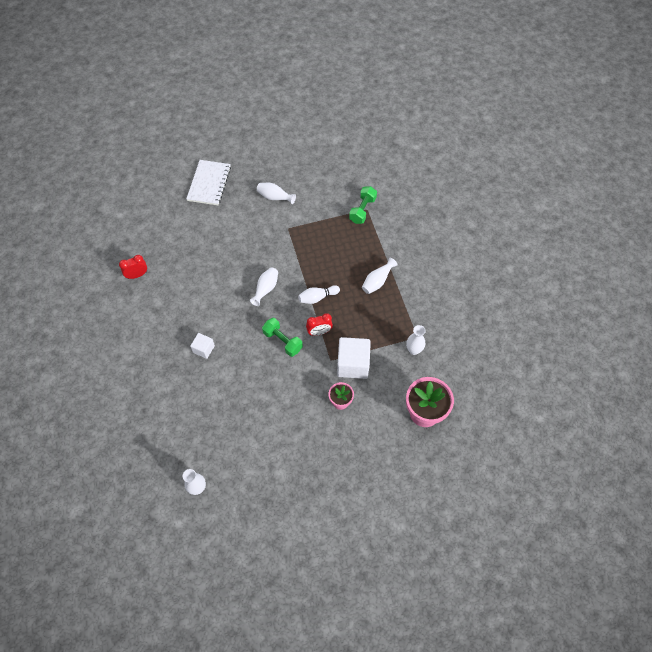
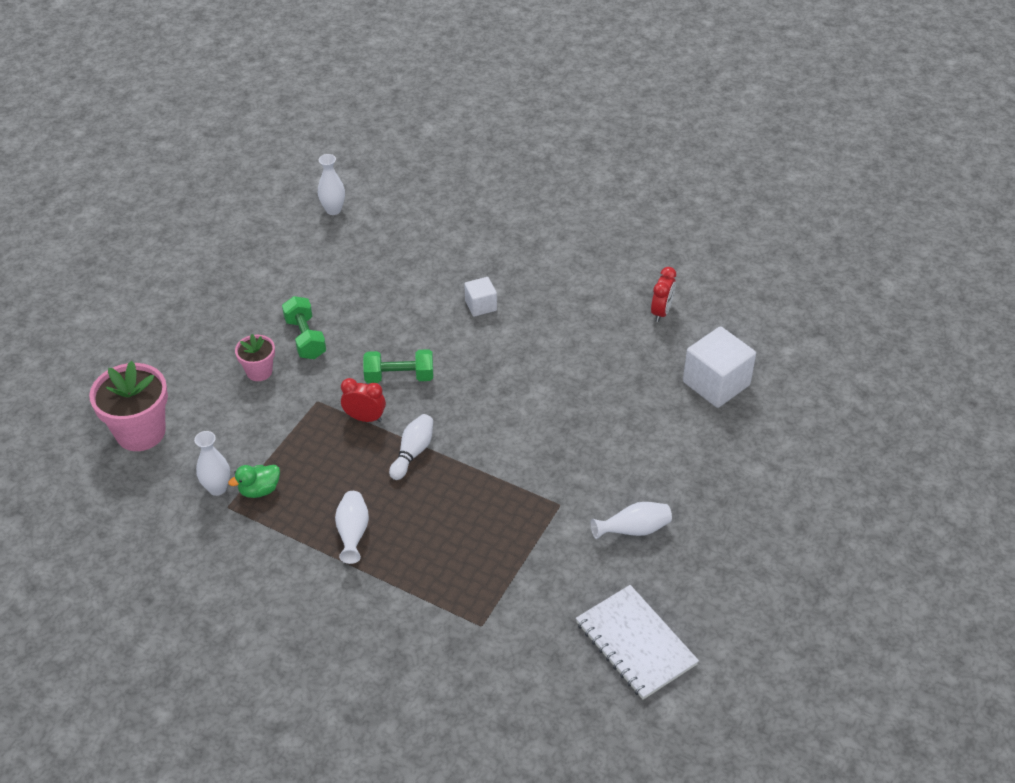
camera: 135 degrees right, 15 degrees down
(209, 183) = (746, 474): white notebook -> white notebook (636, 643)
(266, 289) = (490, 412): white vase -> none
(319, 332) = (365, 418): red clock -> red clock turned 75 degrees clockwise
(353, 364) = (283, 416): white cube -> white cube (716, 383)
(362, 210) = (486, 618): green dumbbell -> green dumbbell (305, 338)
(397, 334) = (259, 490): none -> green duck

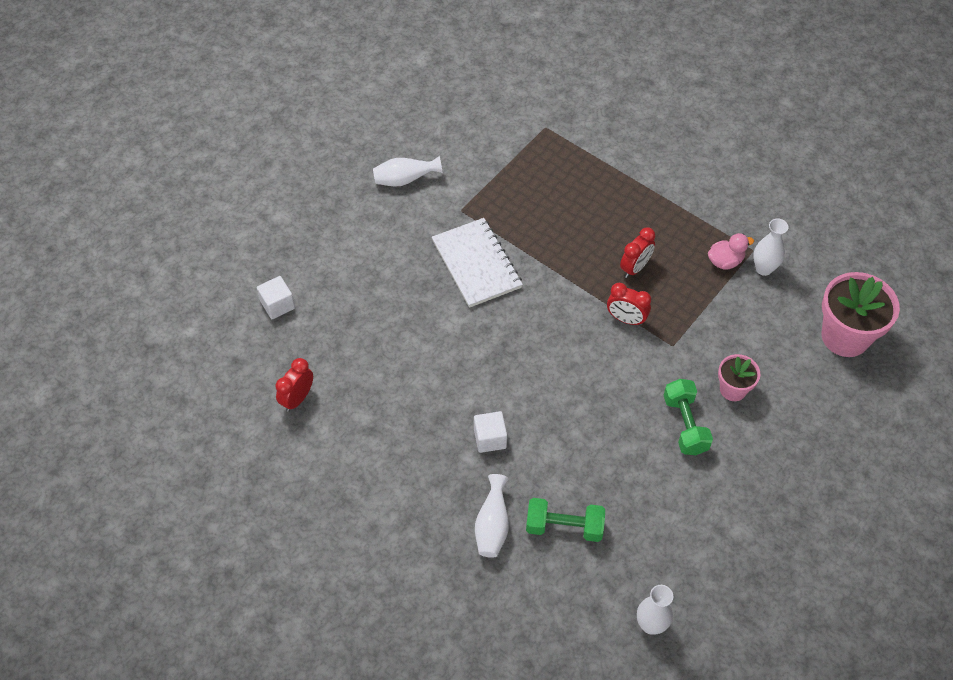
camera: 170 degrees left, 10 degrees up
(259, 490) = (725, 261): green duck -> pink duck
(353, 533) = (642, 211): white vase -> white vase (492, 526)
(358, 469) = (635, 268): none -> red clock
(399, 377) = (588, 360): green dumbbell -> green dumbbell (564, 527)
(413, 453) = (583, 277): white bowling pin -> none
(636, 643) = (431, 99): white notebook -> white notebook (476, 264)
(716, 383) = (277, 305): white cube -> white cube, size x0.55

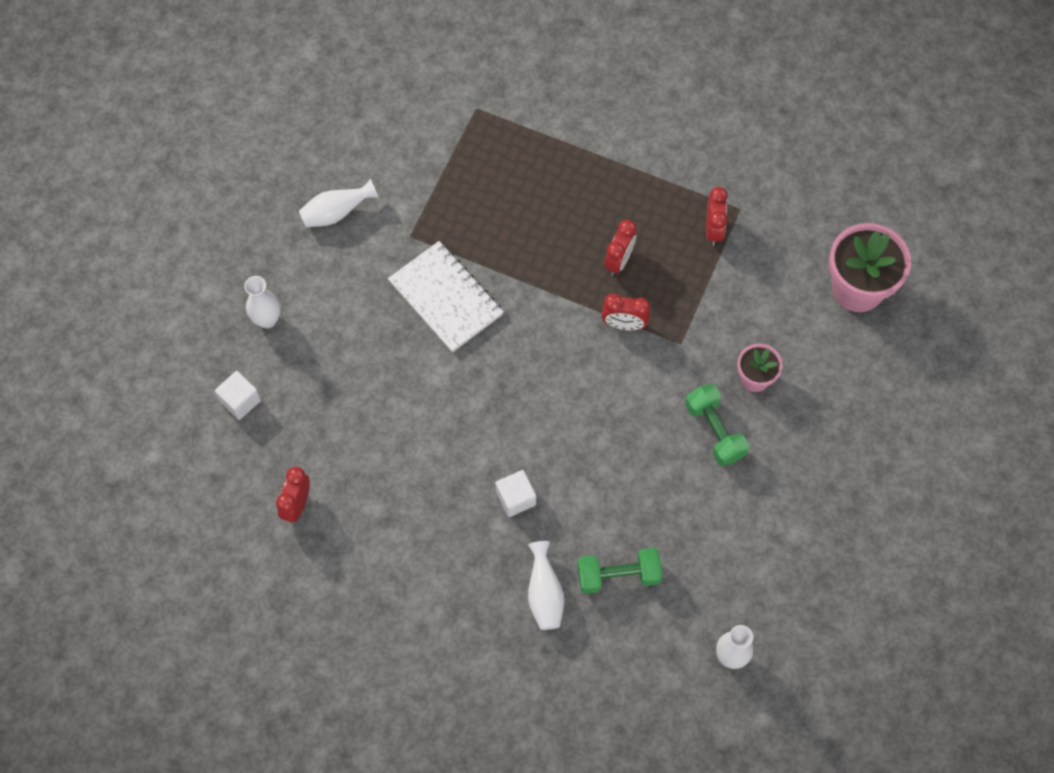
camera: 15 degrees left, 10 degrees up
(725, 261) = (713, 229): pink duck -> red clock
(764, 268) = (756, 228): white vase -> white vase (267, 319)

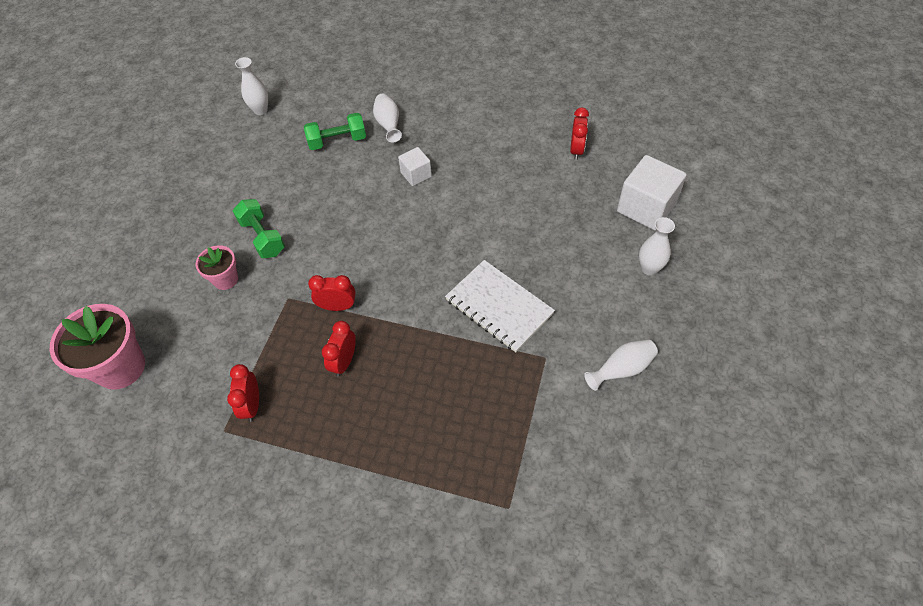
camera: 175 degrees right, 10 degrees down
(240, 401) = (646, 207): white cube -> white cube, size x1.82

